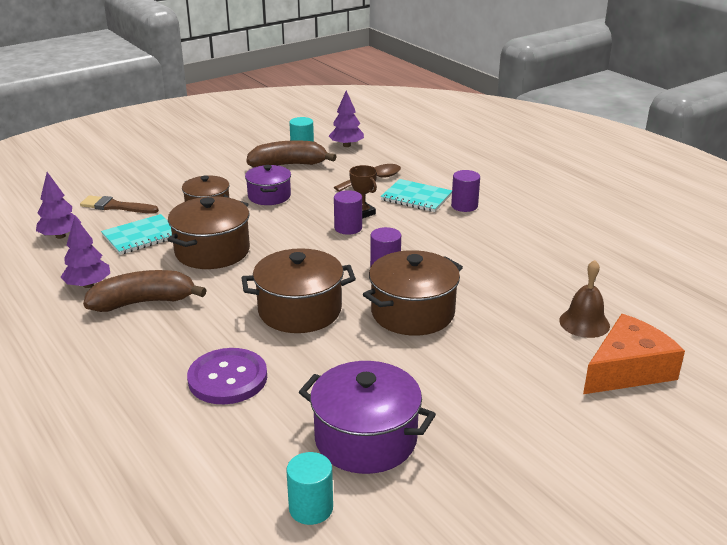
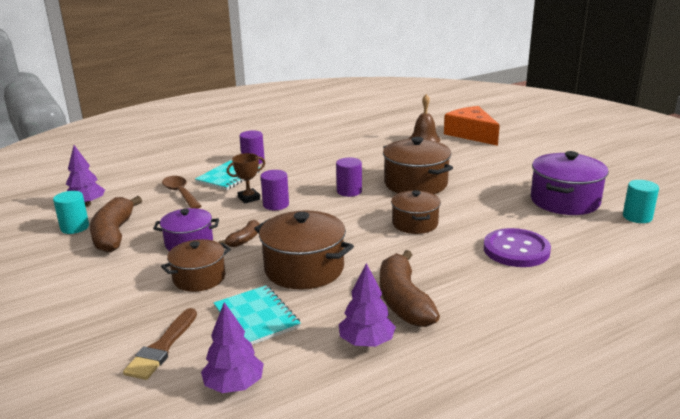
camera: 85 degrees left, 5 degrees down
(272, 219) = (244, 239): none -> brown banana
(300, 310) = (415, 223): brown pot -> brown pot, size x0.65

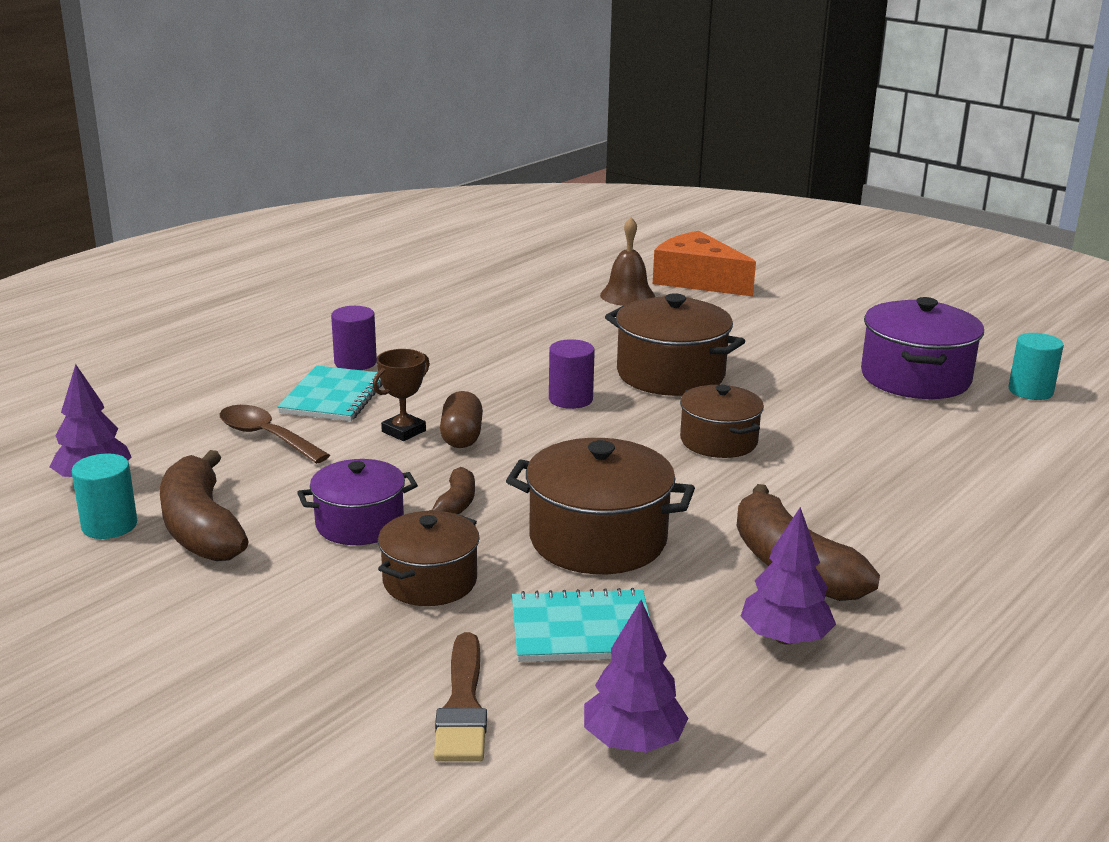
camera: 20 degrees left, 0 degrees up
(256, 317) = (582, 630): turquoise notebook -> turquoise notebook turned 45 degrees counterclockwise
(276, 205) = (461, 437): purple cylinder -> brown capsule
(516, 250) = (899, 463): purple button -> none

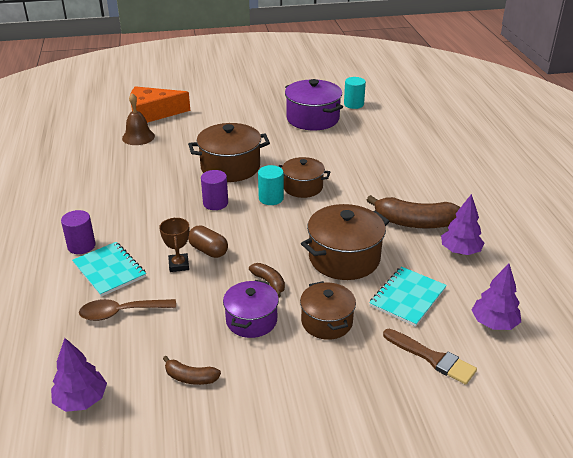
camera: 50 degrees left, 10 degrees up
(109, 525) = (145, 413): turquoise cylinder -> turquoise cylinder (271, 198)
(201, 528) = (190, 377): brown banana -> brown banana, size x0.51

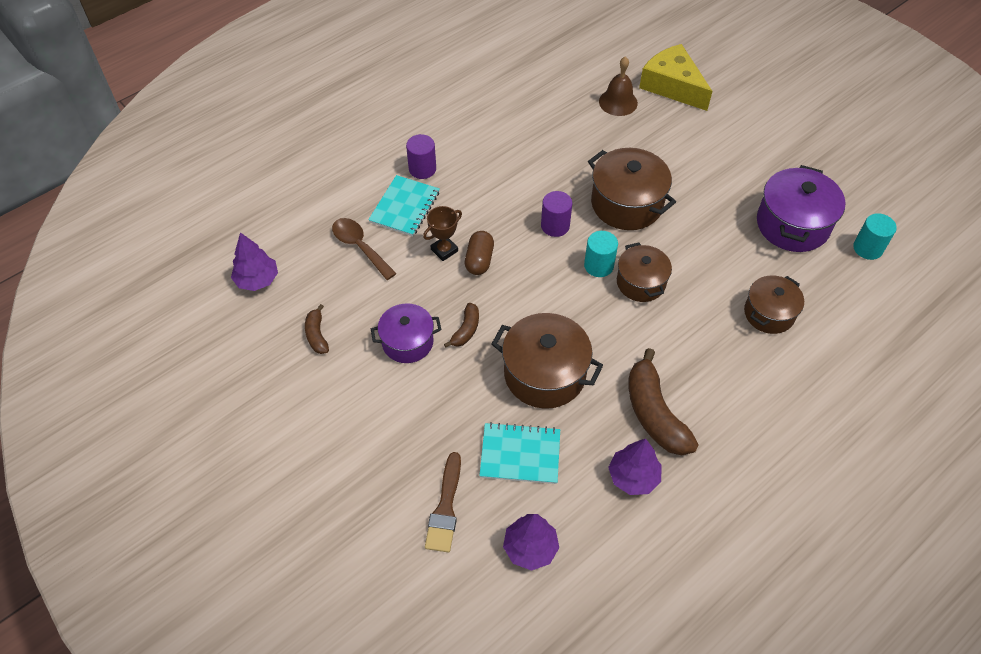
camera: 60 degrees right, 20 degrees up
(153, 113) = (672, 86): orange cheese -> yellow cheese
(326, 322) = (441, 400): brown pot -> brown pot (769, 313)

